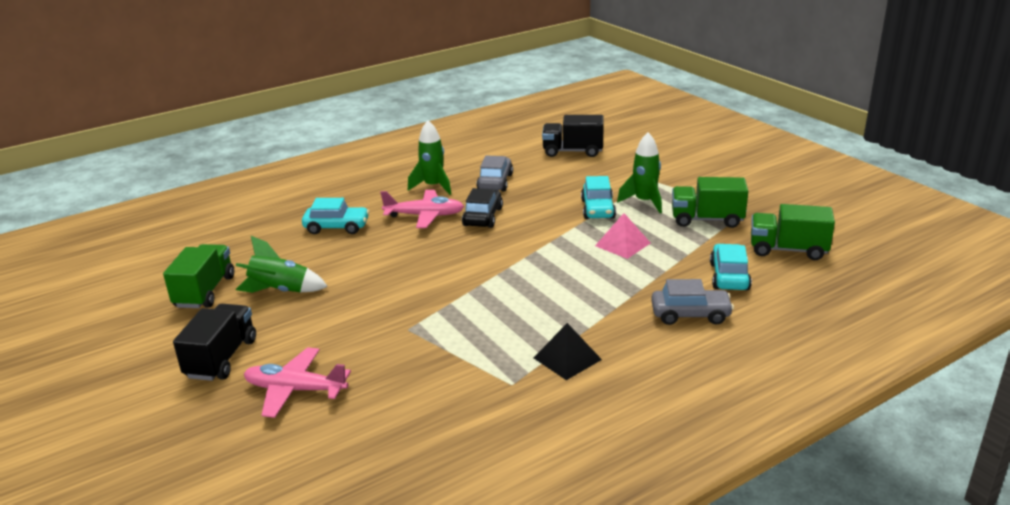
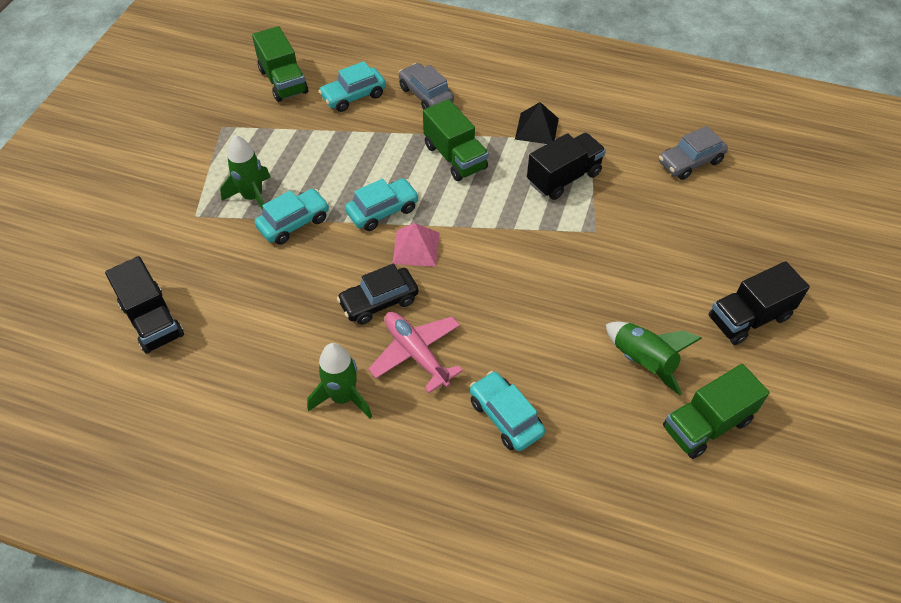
camera: 130 degrees left, 25 degrees up
(295, 390) = (720, 242): pink plane -> none
(485, 342) = (563, 178): none -> black truck
(495, 182) = (289, 344): grey car -> grey car (690, 162)
(564, 244) = (382, 211): none -> turquoise car
(622, 244) = (351, 174): pink pyramid -> pink pyramid (416, 248)
(707, 220) = (261, 143): green truck -> green truck (455, 157)

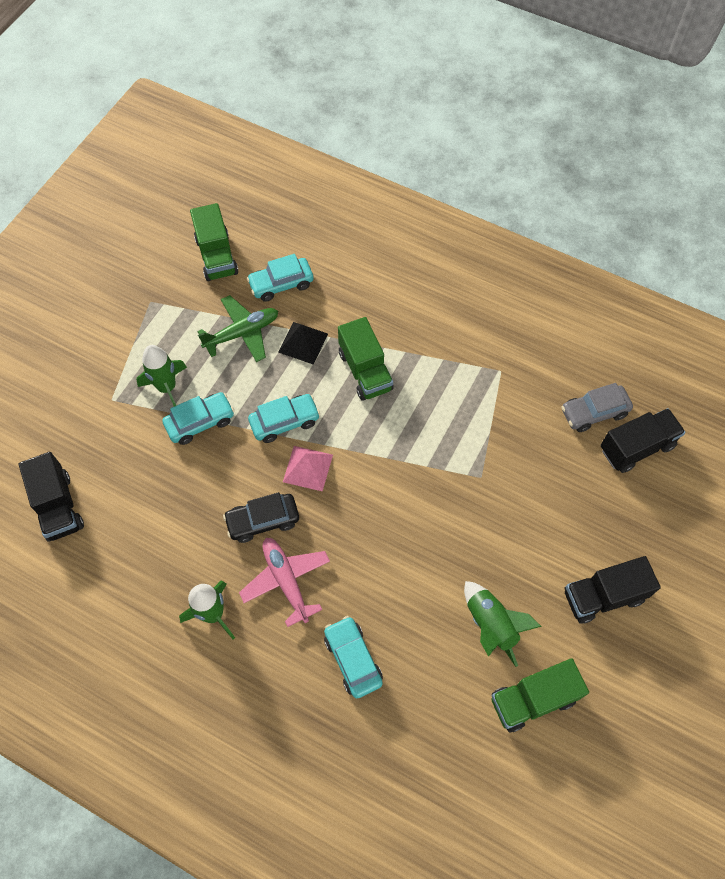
camera: 10 degrees right, 10 degrees up
(322, 141) = (242, 333): none -> green plane
(426, 95) = (351, 293): grey car -> none
(537, 128) = (452, 349): black pyramid -> black pyramid (303, 342)
(563, 178) = (465, 411): black truck -> black truck (636, 447)

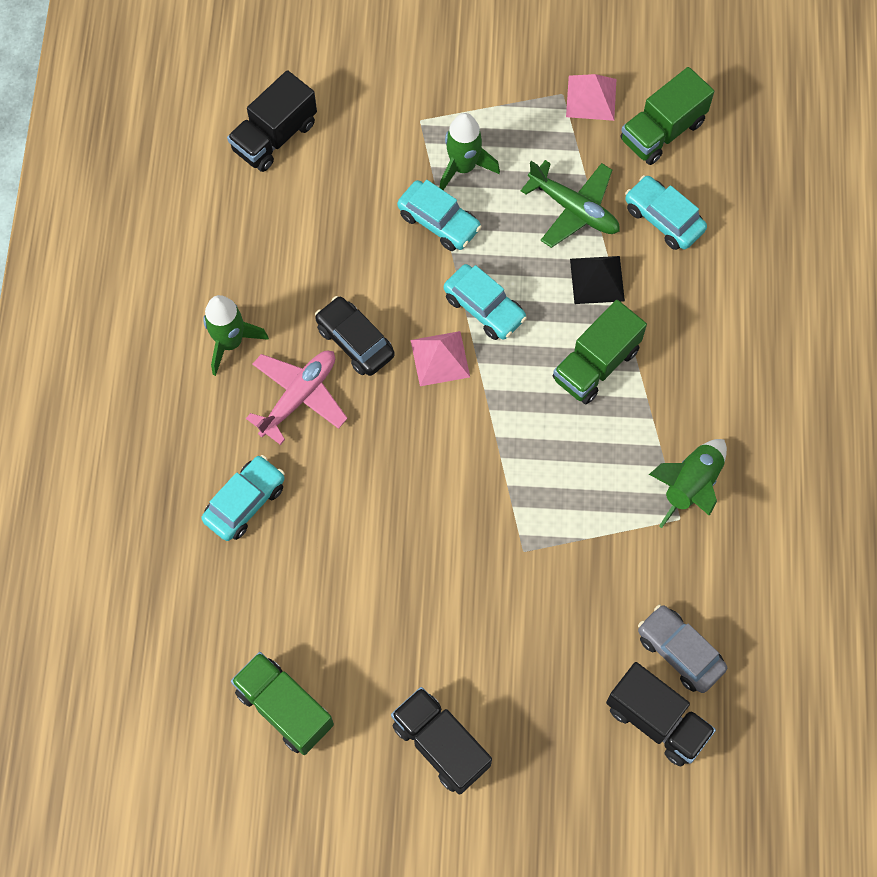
camera: 65 degrees right, 5 degrees up
(165, 286) = (591, 98): none -> pink pyramid
(491, 625) = (348, 631): green rocket -> green rocket (690, 485)

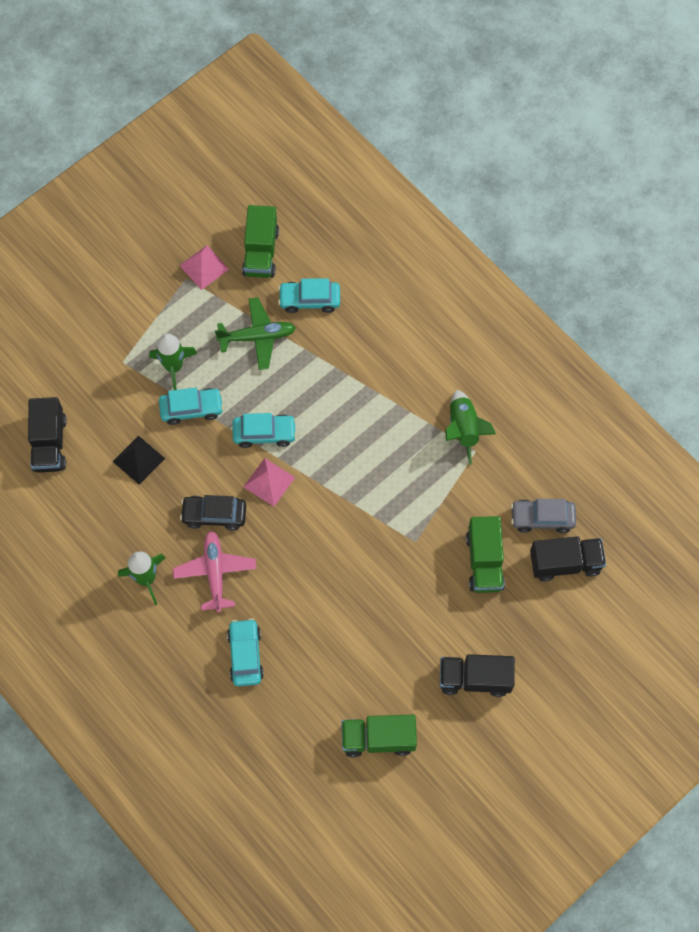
camera: 45 degrees left, 0 degrees up
(596, 364) = (353, 410): green truck -> green truck (484, 562)
(597, 279) = (308, 364): black pyramid -> black pyramid (139, 460)

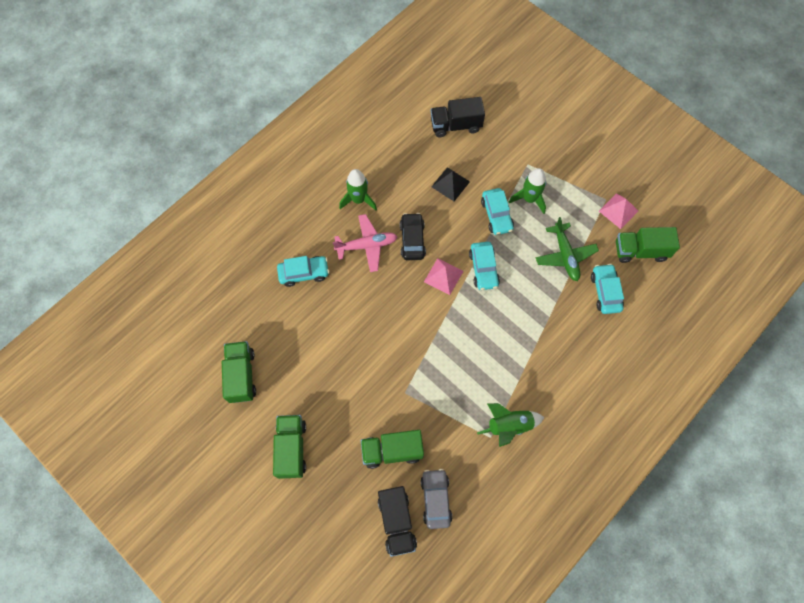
camera: 85 degrees right, 0 degrees up
(474, 679) = (291, 448): black truck -> green truck

